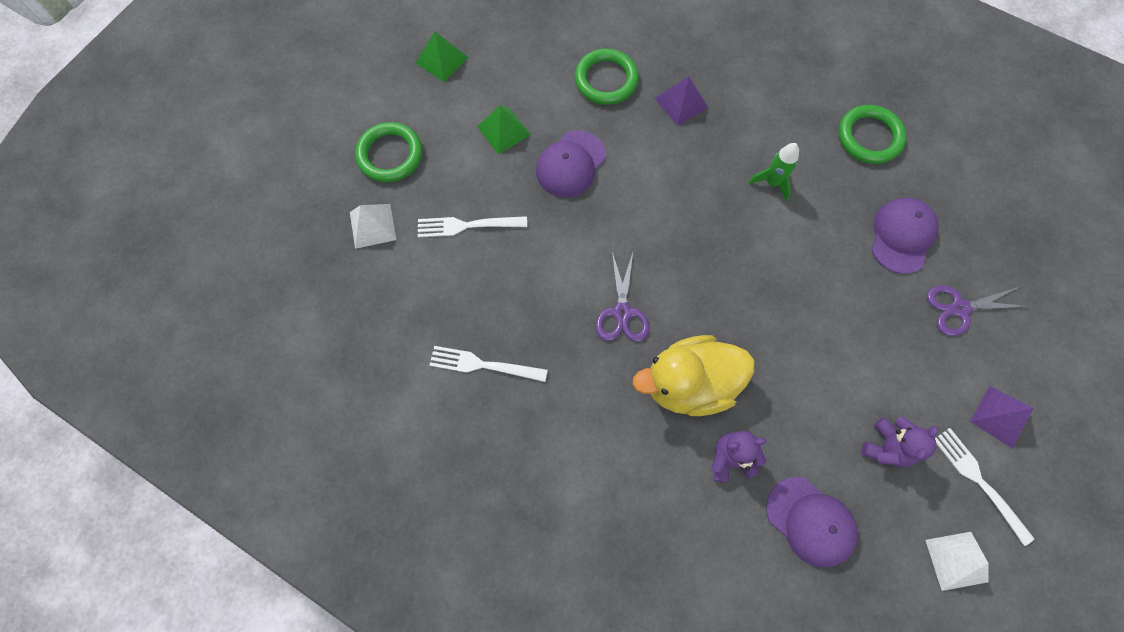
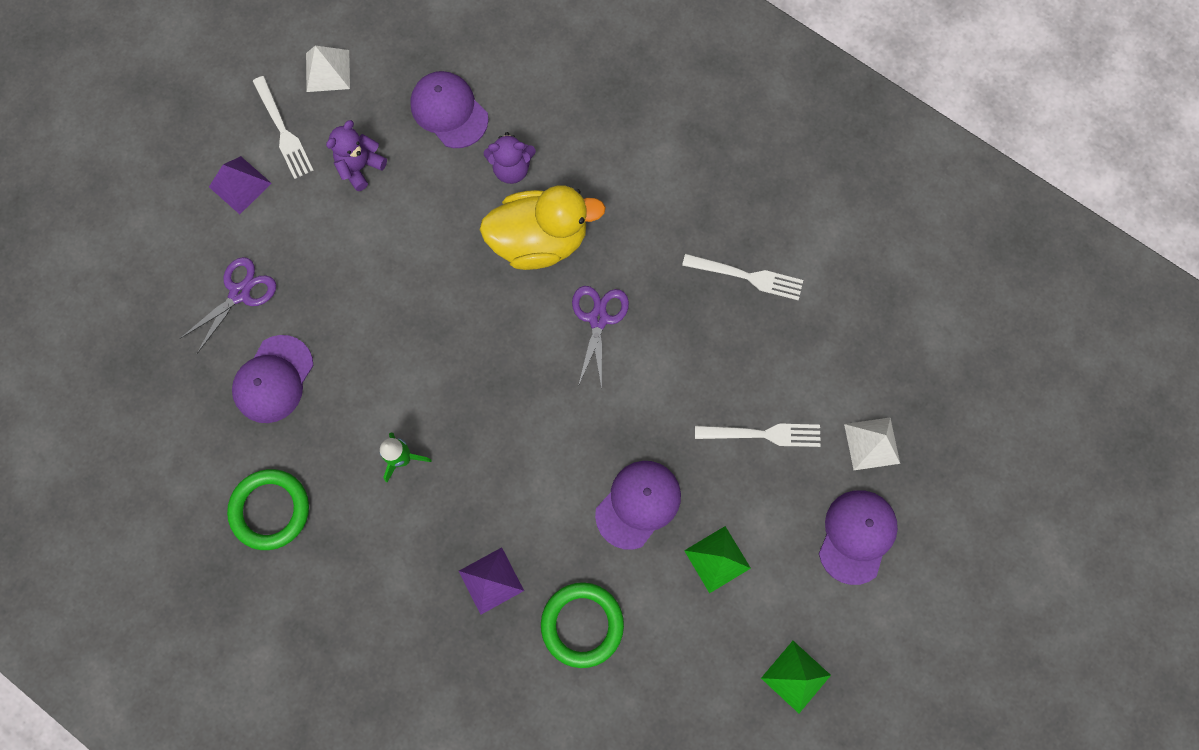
camera: 175 degrees left, 5 degrees up
(390, 155) = (856, 536): green ring -> purple cap
(959, 308) = (240, 293): purple scissors -> purple scissors turned 45 degrees counterclockwise

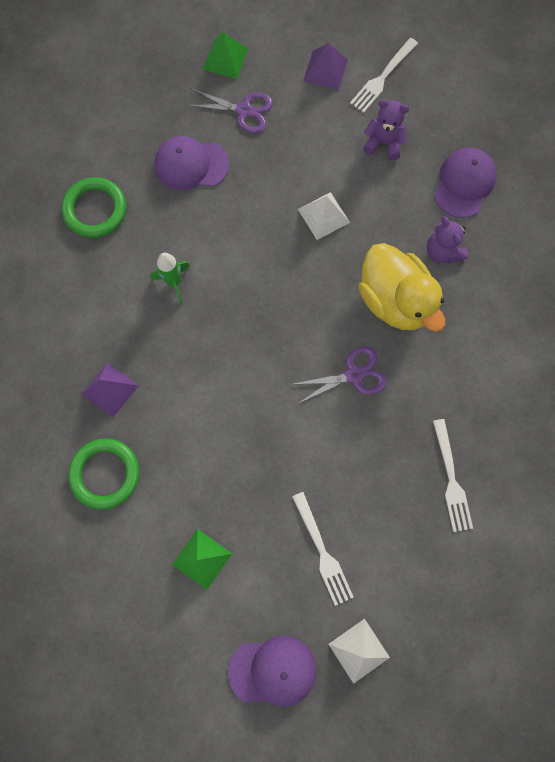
camera: 65 degrees right, 0 degrees up
(328, 70) = (447, 83): white pyramid -> white pyramid (324, 215)
(638, 504) = (218, 475): purple cap -> none
(796, 676) = (134, 667): green pyramid -> green pyramid (225, 59)

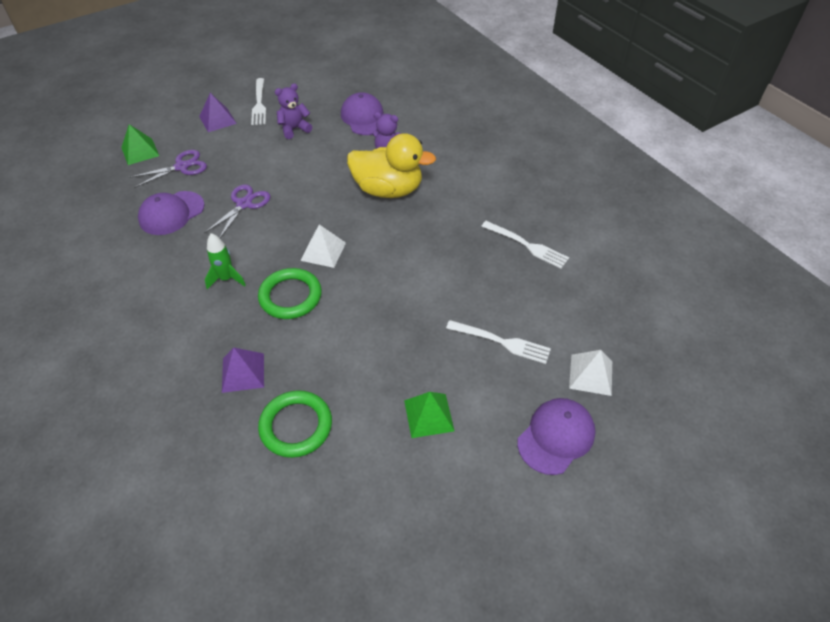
camera: 45 degrees left, 25 degrees down
(95, 210) = (118, 281): green ring -> green ring (290, 296)
(324, 215) = (295, 181): white pyramid -> white pyramid (323, 251)
(353, 375) = (407, 240): purple scissors -> purple scissors (244, 204)

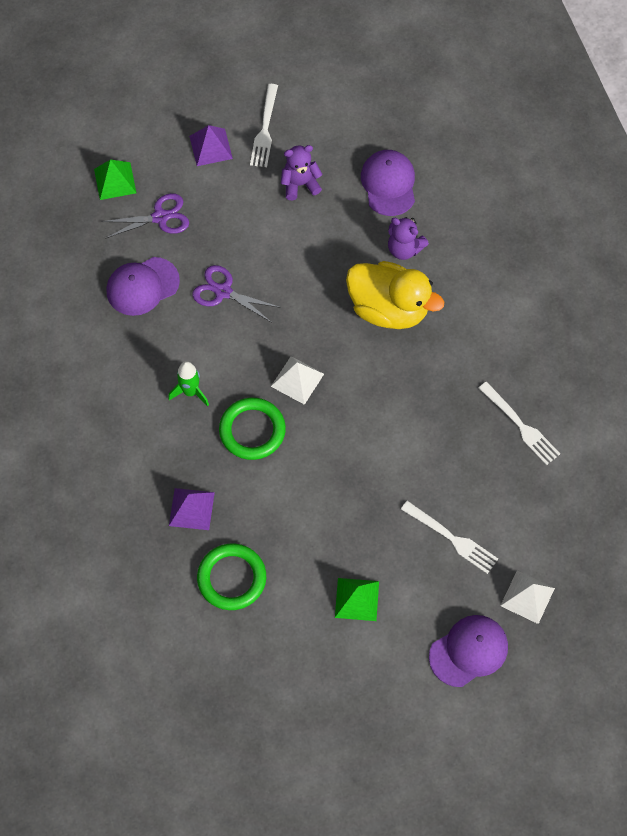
camera: 15 degrees right, 15 degrees up
(244, 204) = (223, 292): purple scissors -> purple scissors turned 105 degrees counterclockwise

